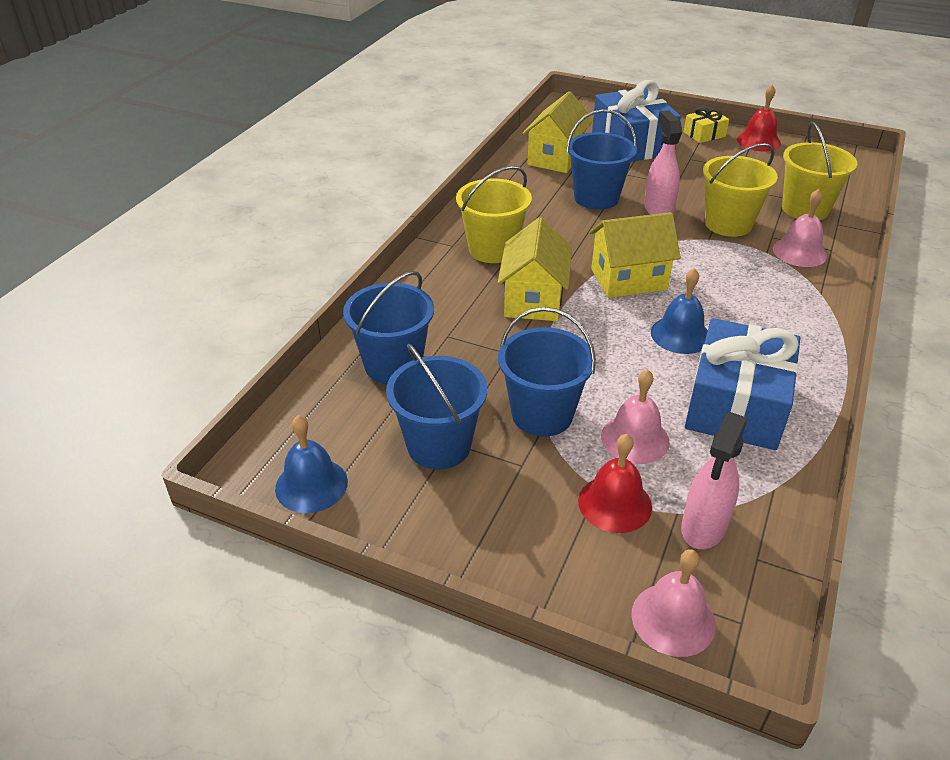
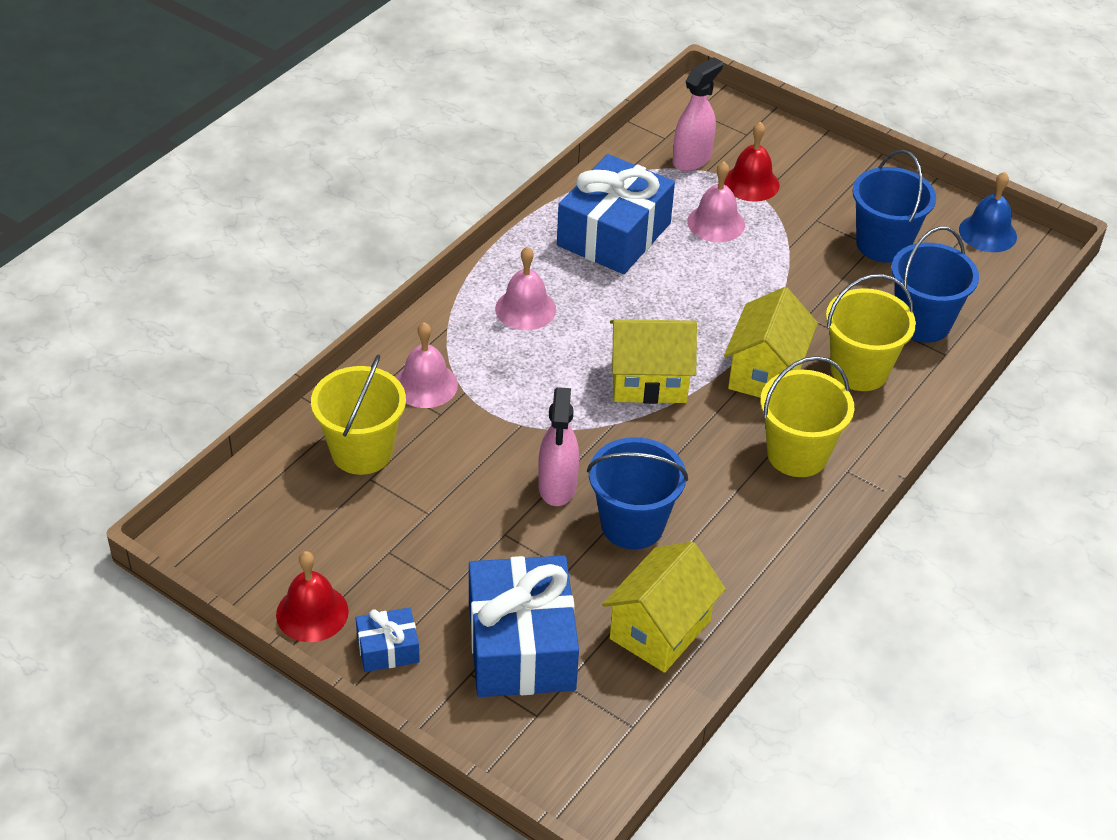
camera: 170 degrees left, 5 degrees up
(542, 414) = (789, 254): blue bucket -> none
(673, 619) = (738, 119): pink bell -> pink bell (525, 309)
(680, 335) = (627, 306): blue bell -> none
(704, 134) = (388, 649): yellow gift -> blue gift
(728, 224) = (481, 444): yellow bucket -> yellow bucket (859, 370)

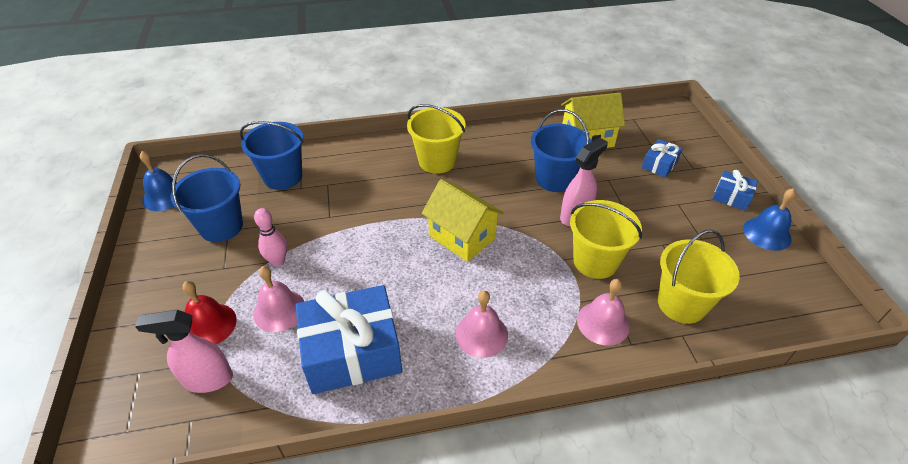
camera: 135 degrees left, 0 degrees up
(312, 613) = (767, 233): red bell -> blue bell
(521, 646) = (659, 165): blue gift -> blue gift, size x0.47
(765, 373) = (395, 203): yellow house -> none
(782, 252) = (278, 261): none -> pink bowling pin
(859, 370) = (350, 176): yellow bucket -> yellow bucket (595, 261)

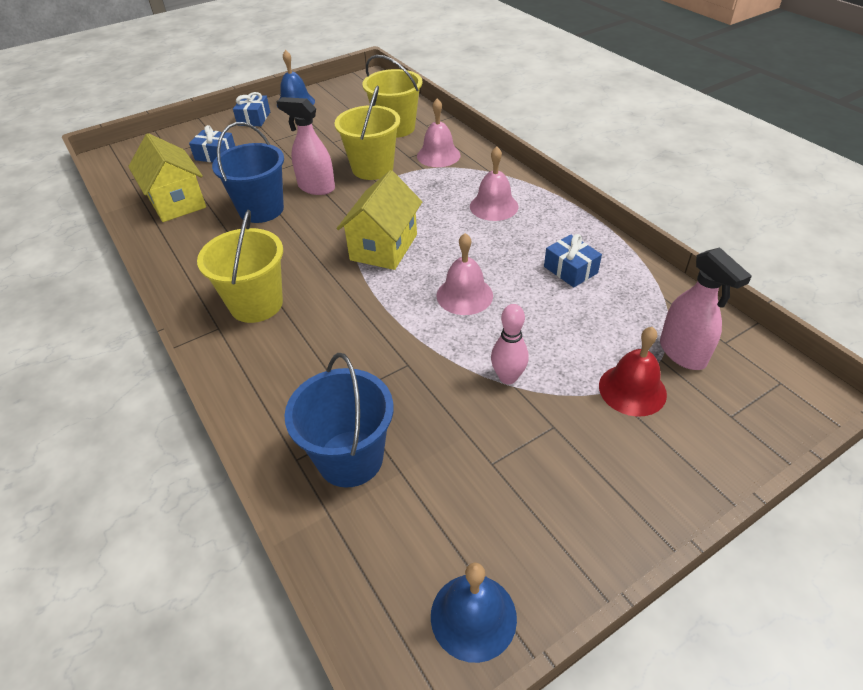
camera: 110 degrees left, 0 degrees up
(221, 227) = (490, 475): blue bucket -> none
(279, 310) = (569, 341): pink bell -> pink bell (464, 295)
(352, 352) = (570, 270): blue gift -> blue gift, size x0.47

